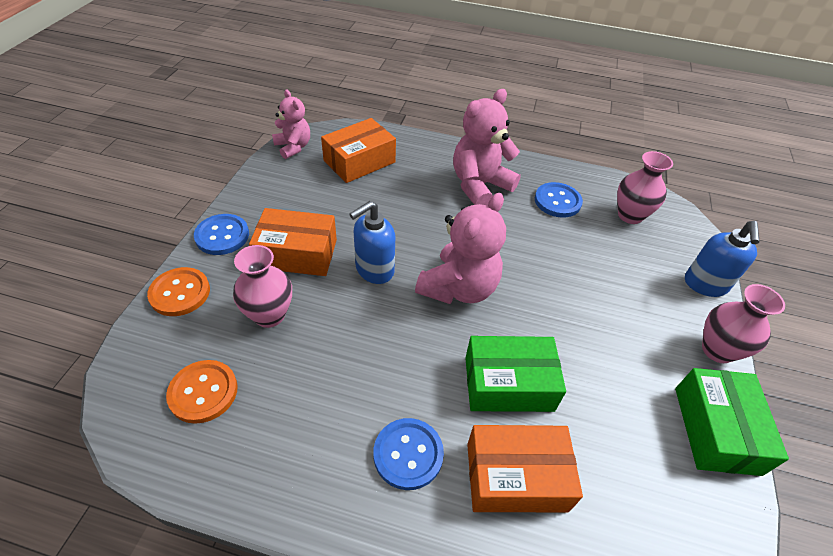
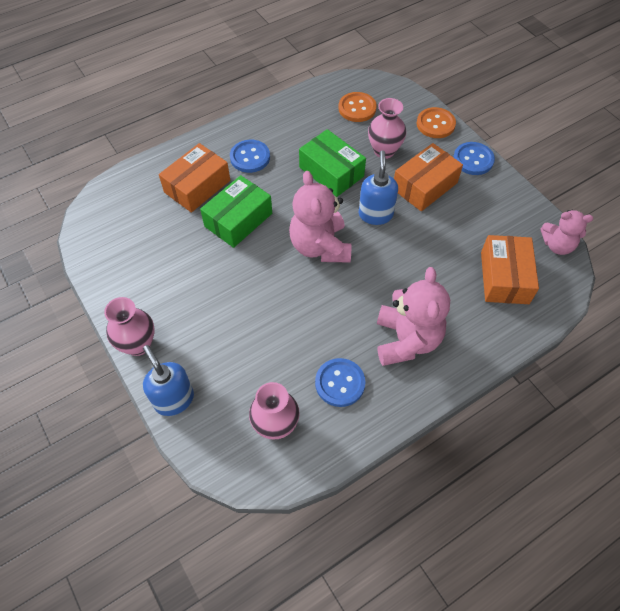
camera: 135 degrees right, 10 degrees up
(716, 430) = (115, 287): green box -> green box (331, 172)

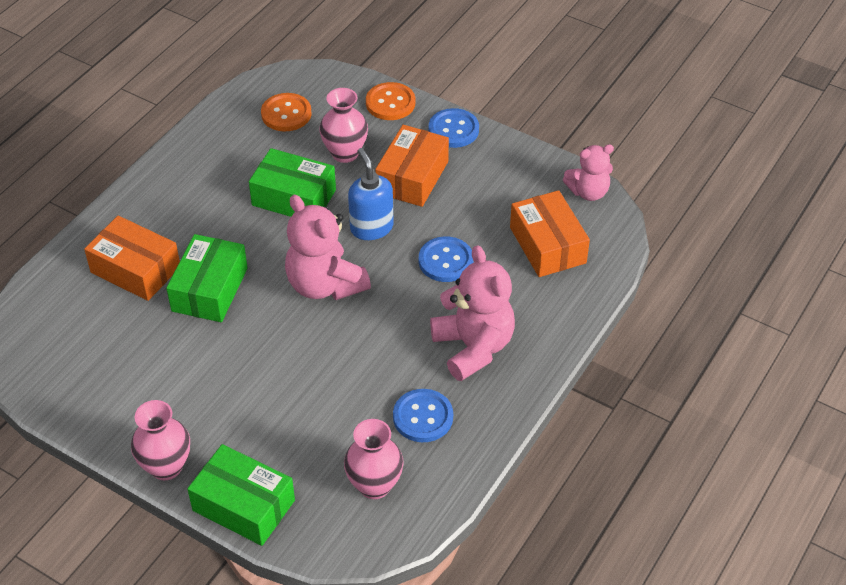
camera: 25 degrees left, 10 degrees down
(174, 399) = (243, 505): blue soap dispenser -> green box
(197, 186) = (135, 269): orange box -> orange box turned 75 degrees counterclockwise
(250, 157) = (183, 214): blue button -> blue button (446, 261)

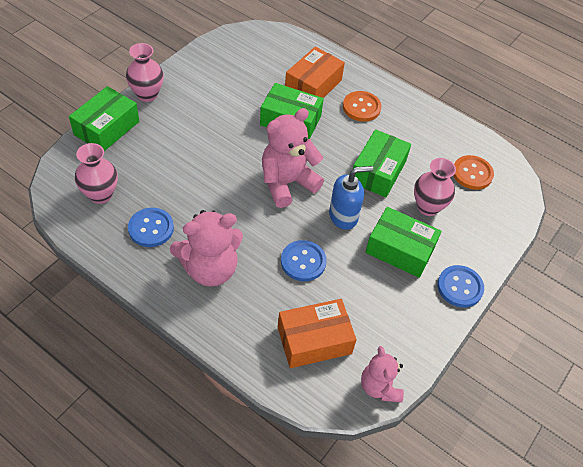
camera: 90 degrees right, 5 degrees up
(390, 103) = (491, 244): orange button -> orange button (361, 107)
(412, 177) = (400, 250): orange box -> green box

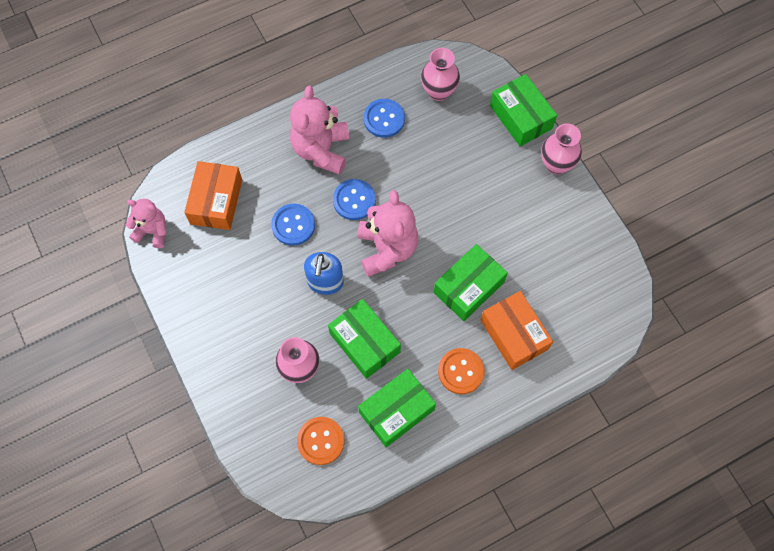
camera: 120 degrees right, 15 degrees up
(400, 250) = (265, 314): green box -> green box (396, 411)
(460, 287) = (202, 347): blue button -> blue button (354, 200)

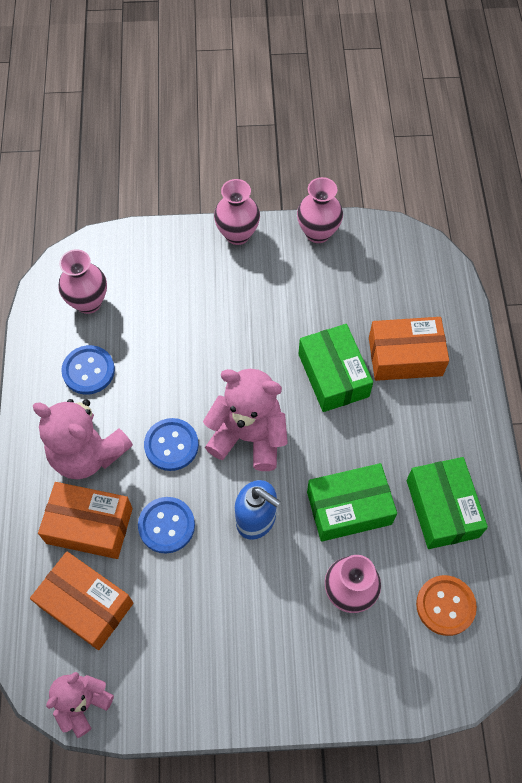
camera: 65 degrees left, 5 degrees down
(270, 177) = (89, 526): none -> orange box
(461, 371) = (424, 424): orange button -> none
(521, 117) = (165, 240): green box -> none
(592, 223) = (318, 233): none -> pink vase

